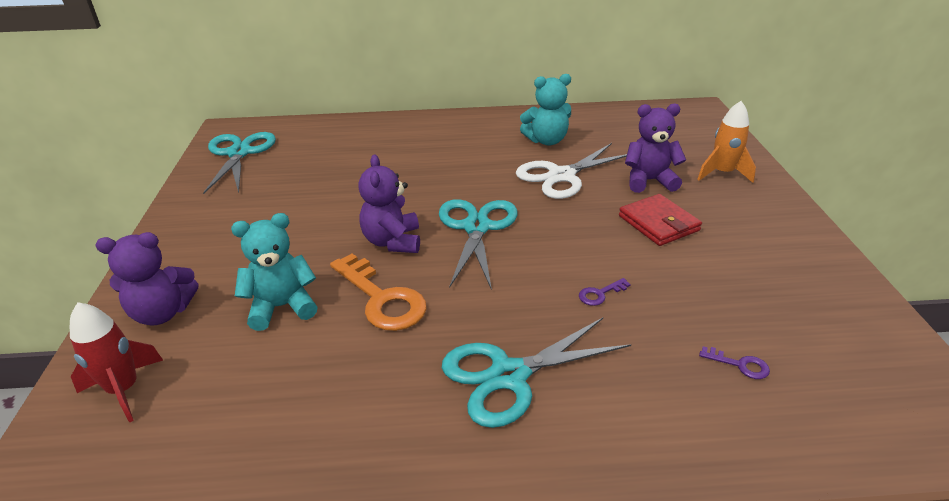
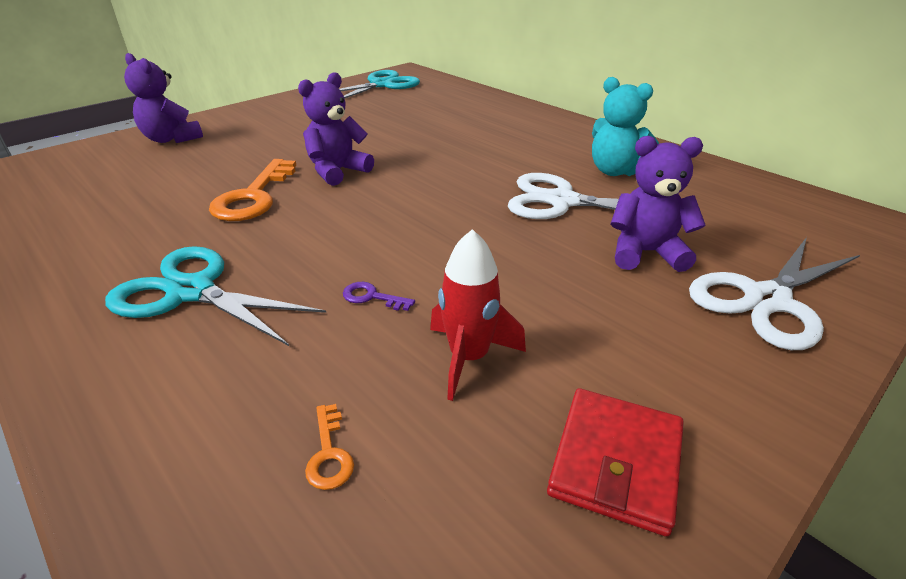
camera: 50 degrees right, 0 degrees up
(124, 389) = (86, 161): red rocket -> red rocket (469, 358)
(282, 307) = (210, 168): turquoise teddy bear -> none
(476, 228) = (405, 195): turquoise scissors -> none
(649, 181) = (645, 253): purple teddy bear -> purple teddy bear turned 45 degrees counterclockwise
(658, 223) = (563, 289): red wallet -> red wallet (615, 462)
(722, 173) = (767, 300): orange rocket -> white scissors
(739, 365) = (329, 453): purple key -> orange key

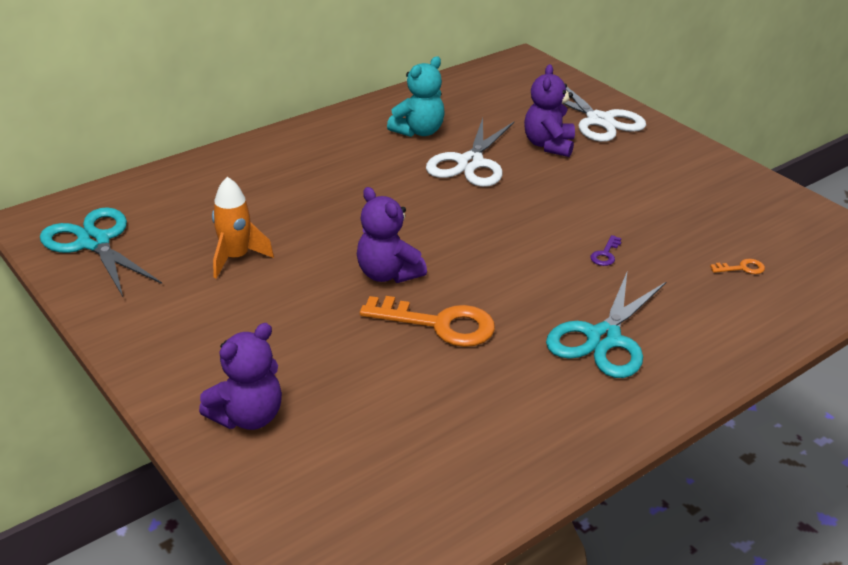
camera: 85 degrees left, 0 degrees up
(363, 120) = (236, 258): none -> orange rocket
(469, 358) = (662, 221): red rocket -> none
(615, 462) = (727, 189): red wallet -> none

